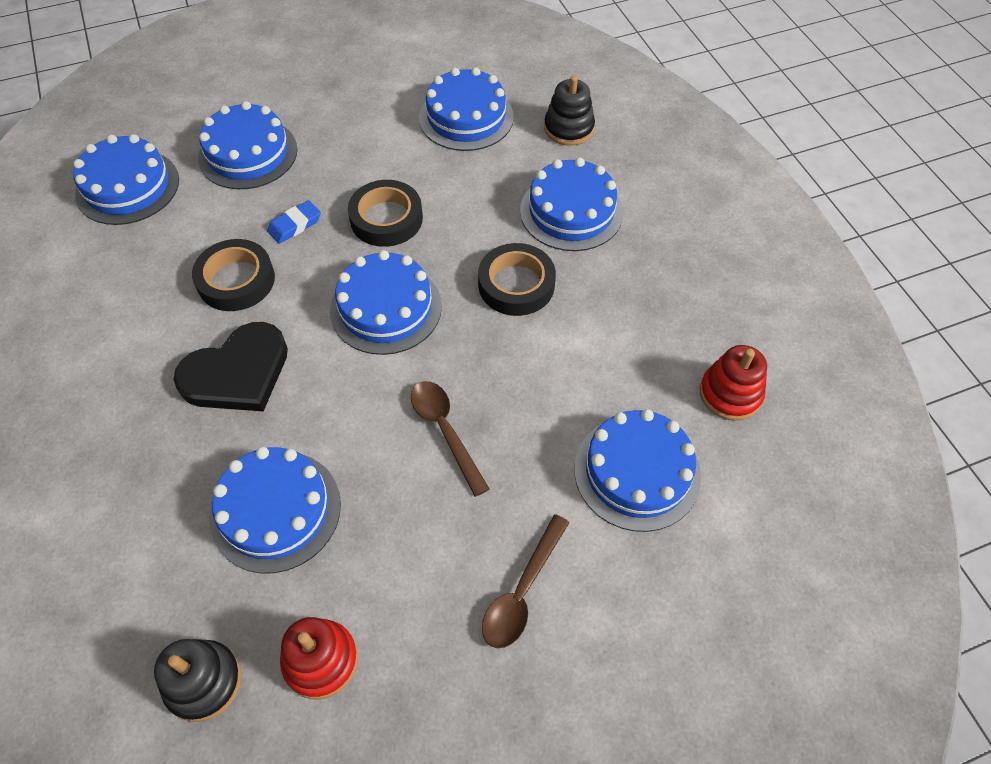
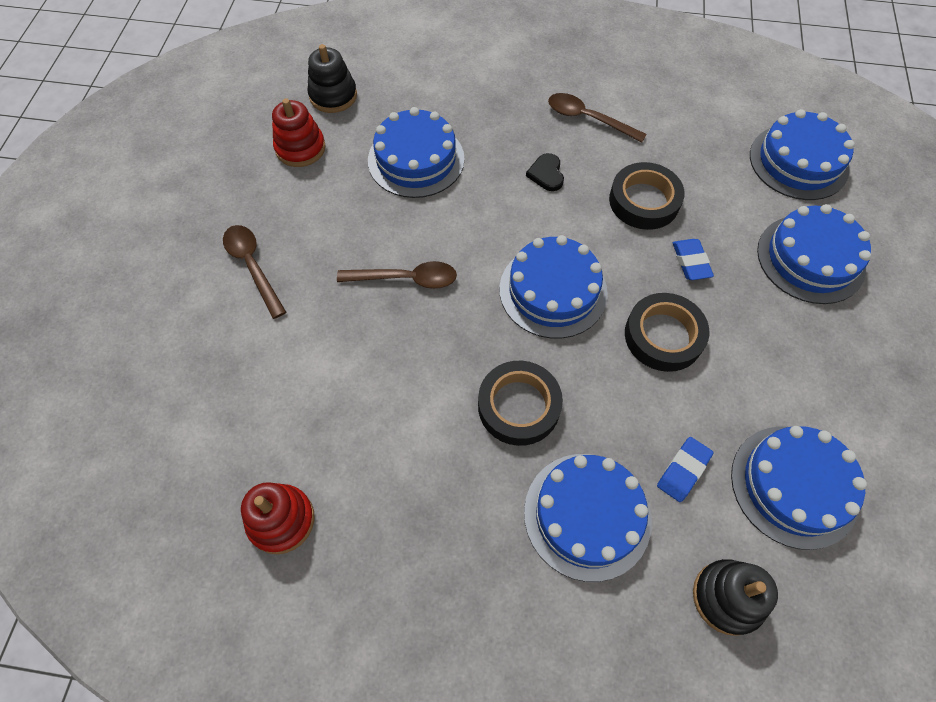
camera: 120 degrees right, 5 degrees up
(132, 368) = (588, 119): none -> brown spoon
(237, 373) = (546, 174): black heart -> black heart, size x0.46
(497, 173) = (683, 471): none -> blue eraser
(637, 472) = (274, 391): blue cake -> none

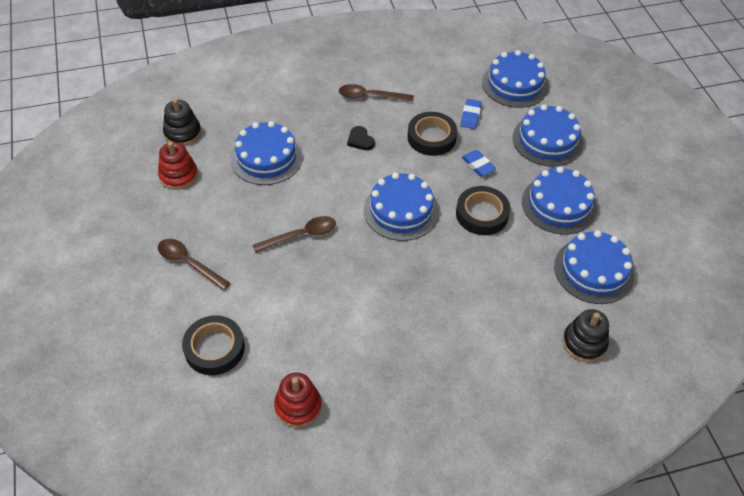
camera: 25 degrees left, 10 degrees down
(519, 406) = (414, 285): black tape -> black tape (214, 348)
(587, 515) = (485, 330): blue cake -> blue cake (559, 205)
(683, 471) = (529, 285): blue eraser -> blue eraser (470, 116)

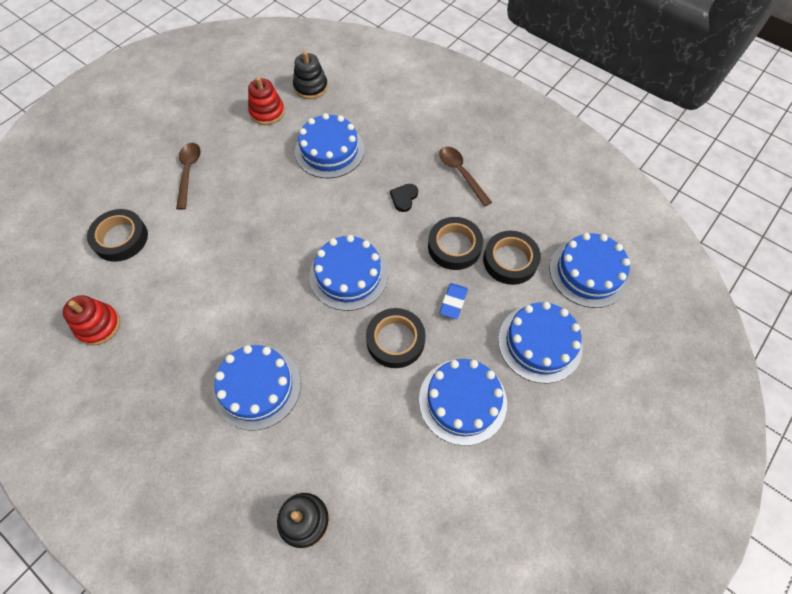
camera: 55 degrees right, 10 degrees up
(301, 235) = (267, 223): brown spoon -> none
(470, 116) = (510, 260): blue eraser -> black tape
(593, 270) = (402, 481): blue cake -> blue cake (257, 387)

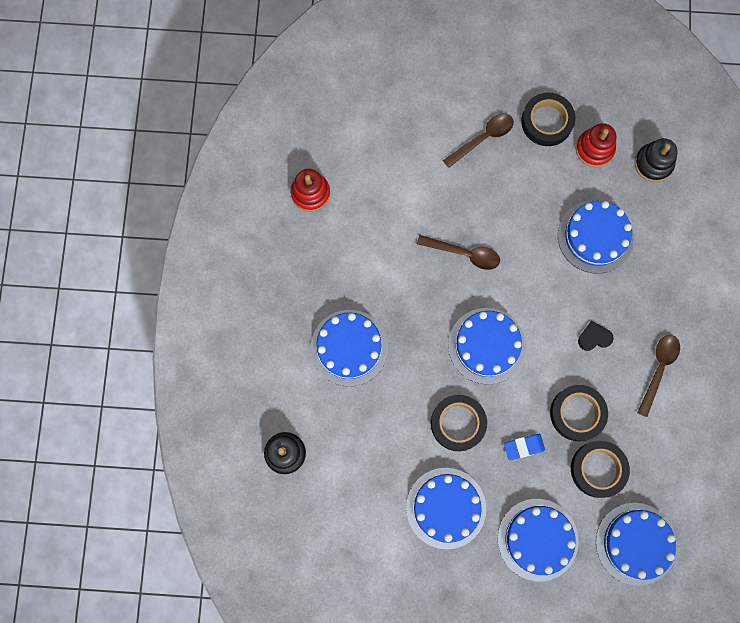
camera: 55 degrees right, 15 degrees up
(120, 238) = (386, 141): black tape -> black tape (547, 122)
(261, 242) = (464, 254): none -> brown spoon

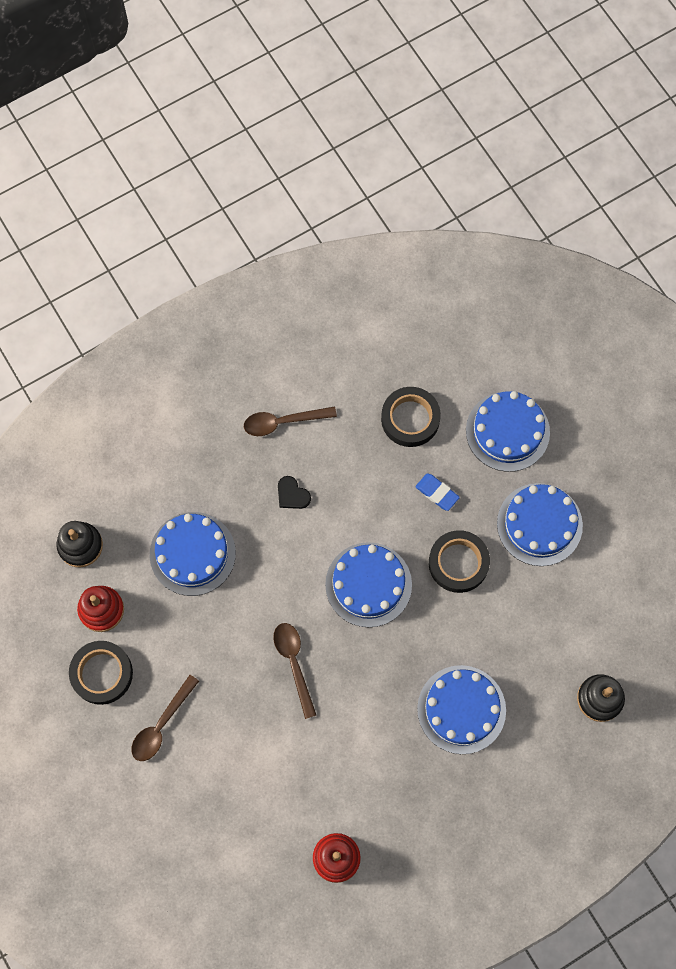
camera: 125 degrees left, 5 degrees down
(483, 138) = (161, 724): brown spoon -> brown spoon turned 75 degrees counterclockwise
(577, 413) = (373, 466): black tape -> none
(636, 543) = (450, 351): blue cake -> none

